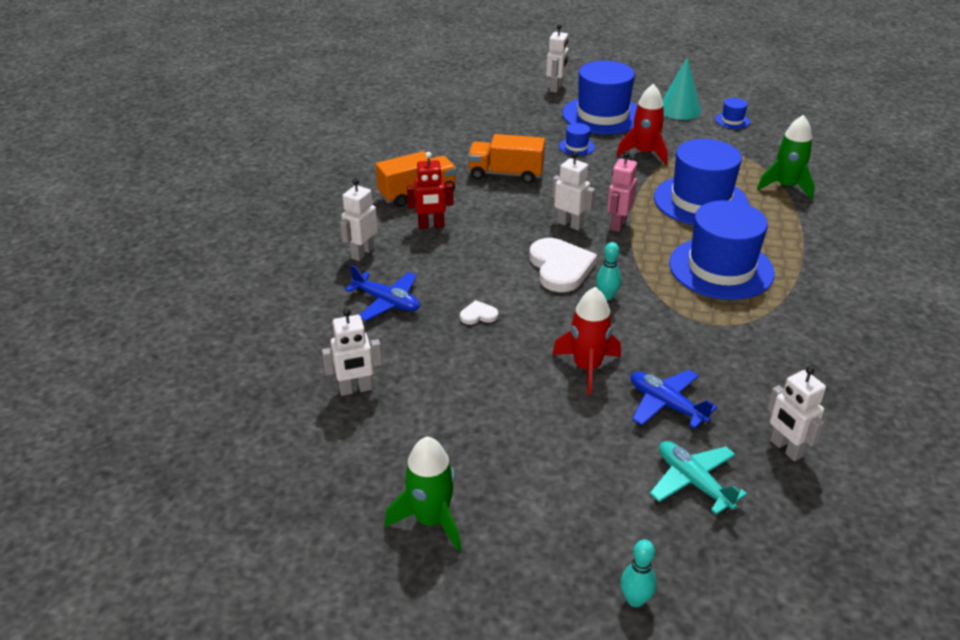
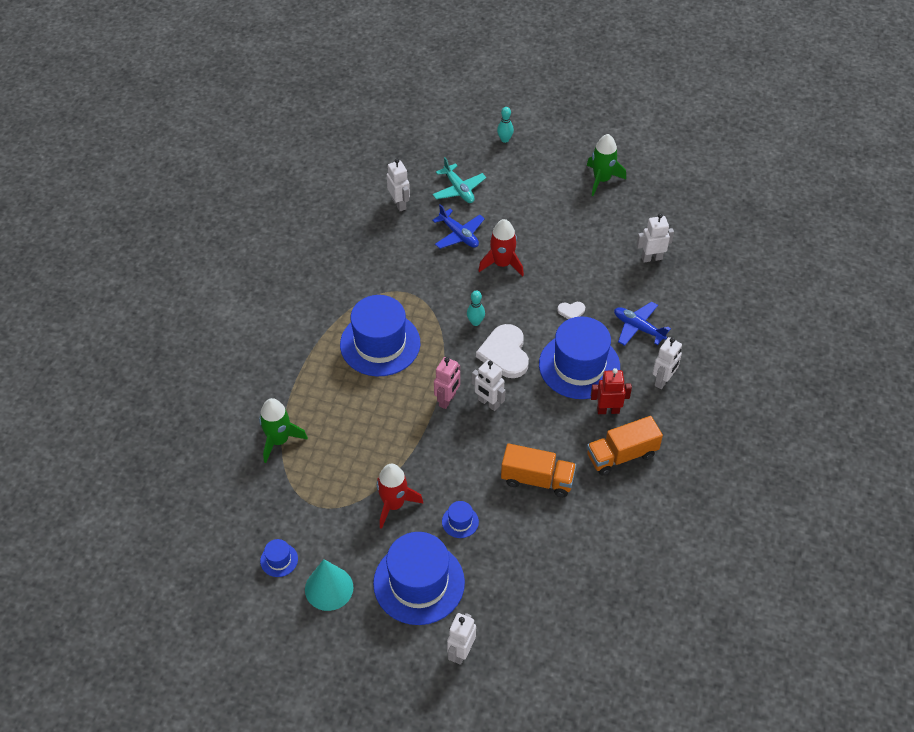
camera: 175 degrees left, 15 degrees up
(700, 201) = (365, 426): blue hat -> blue hat (579, 366)

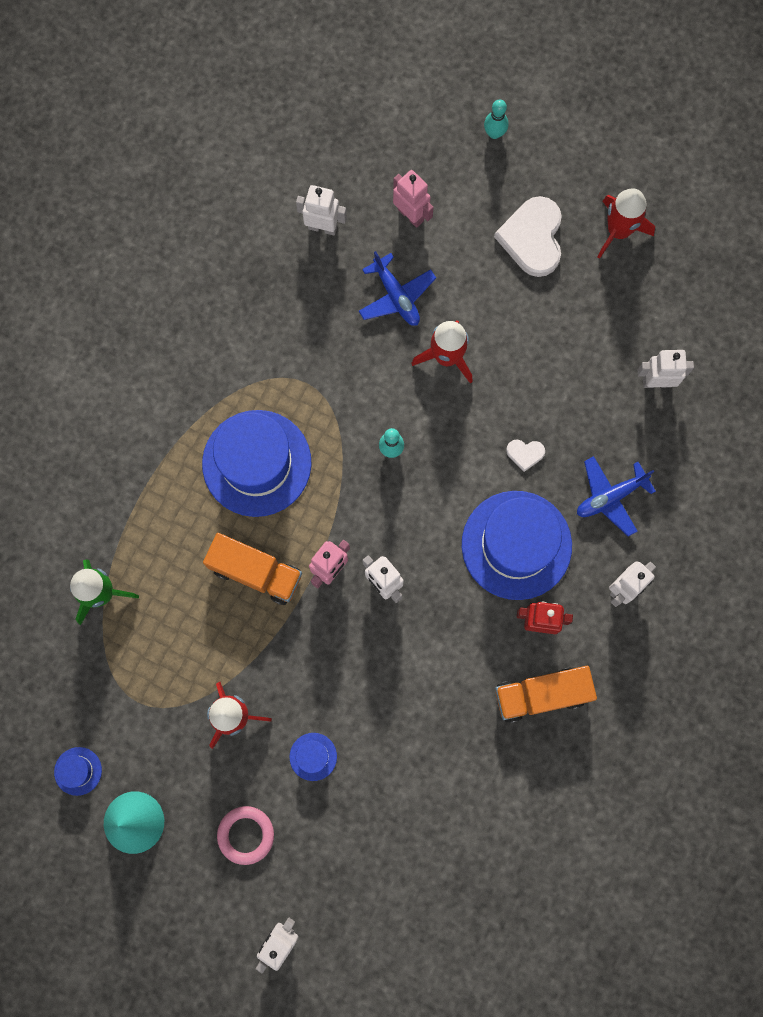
camera: 10 degrees right, 25 degrees up
(399, 204) = (322, 227): white robot -> white robot turned 60 degrees counterclockwise
(419, 583) = (246, 835): blue hat -> pink ring
(458, 189) = (411, 215): turquoise plane -> pink robot
(505, 353) = (421, 507): white heart -> white heart (532, 238)
(537, 479) = (424, 712): orange truck -> orange truck (256, 572)
(602, 179) = (618, 231): green rocket -> red rocket
(638, 328) = (610, 497): blue plane -> blue plane turned 75 degrees counterclockwise

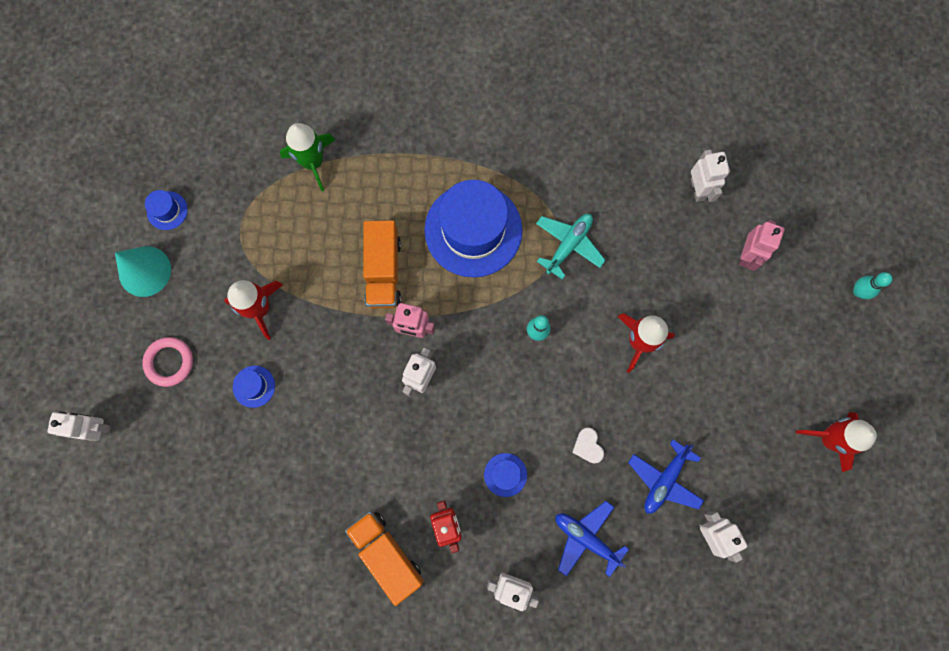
camera: 65 degrees right, 0 degrees up
(318, 377) = (568, 245): none -> turquoise plane
(396, 296) = (670, 276): blue plane -> blue plane (664, 480)
(516, 545) = (505, 474): blue hat -> blue hat, size x0.42
(532, 238) = (782, 366): white heart -> none

